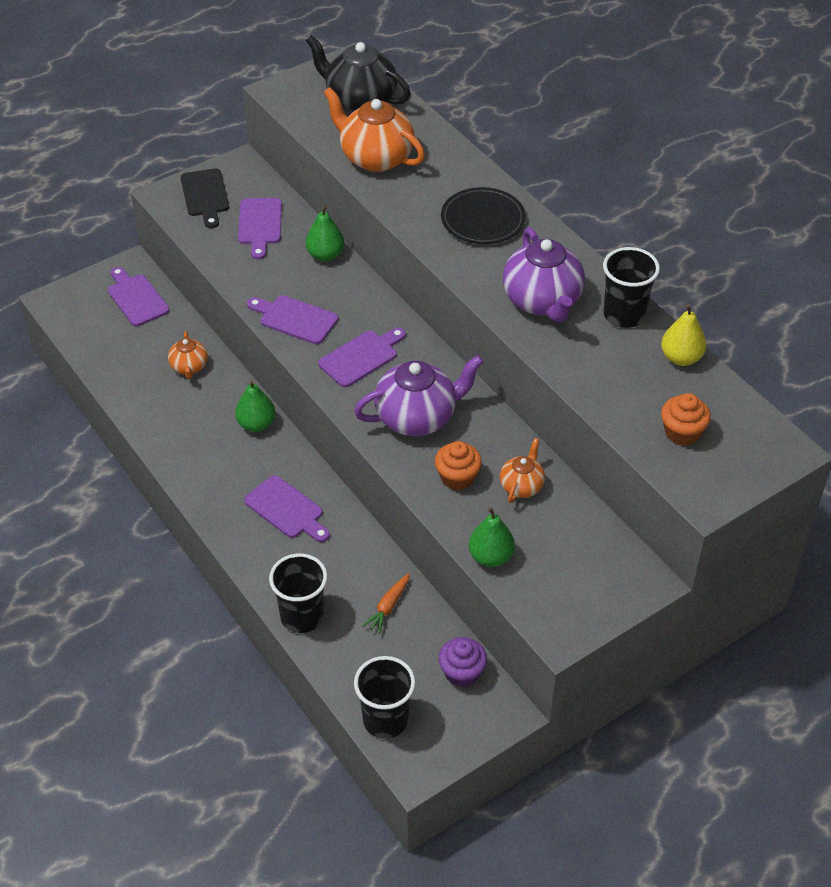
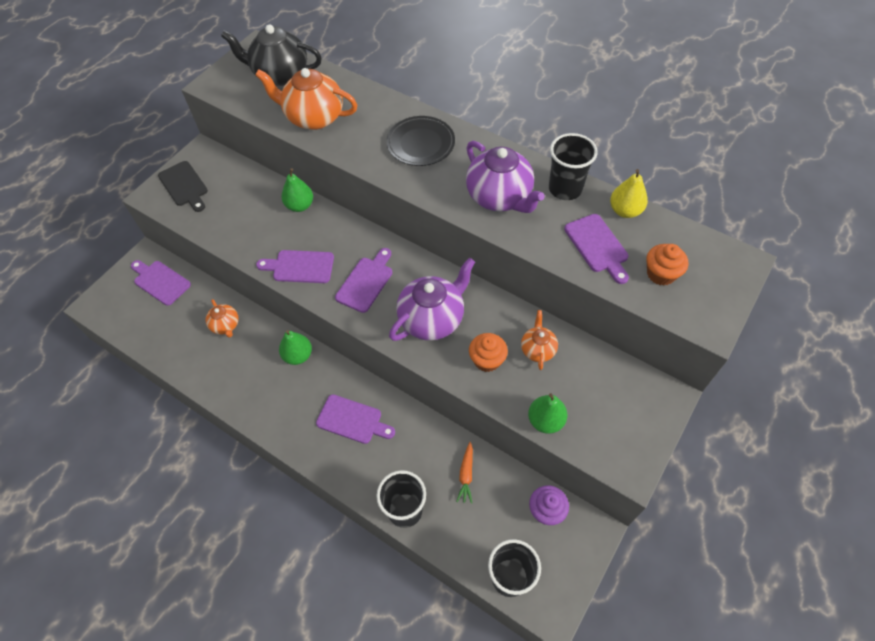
camera: 20 degrees left, 10 degrees up
(260, 224) = (238, 196): purple cutting board -> purple cutting board (597, 246)

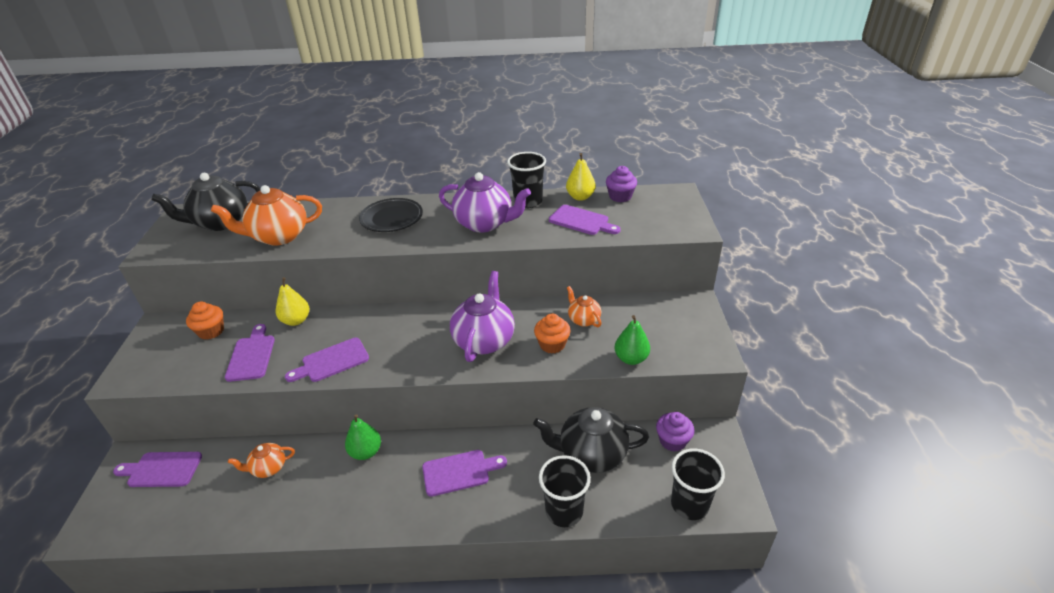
camera: 35 degrees left, 20 degrees down
(184, 185) = (155, 356): black cutting board -> none
(225, 325) = (268, 468): orange teapot -> orange teapot turned 135 degrees clockwise
(300, 206) = (296, 320): green pear -> yellow pear
(366, 282) = (404, 343): purple cutting board -> purple cutting board (251, 356)
(466, 475) = (591, 454): orange carrot -> black teapot
(661, 274) = (637, 218): orange cupcake -> orange cupcake (211, 331)
(669, 233) = (620, 196): none -> purple cupcake

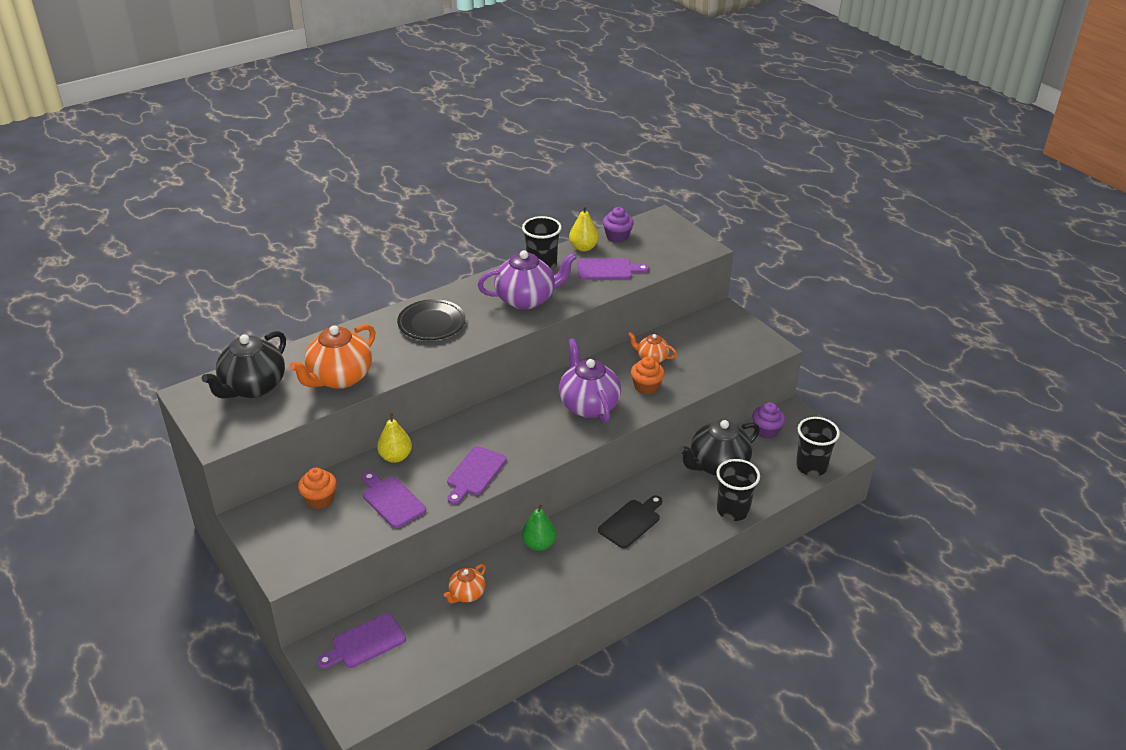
camera: 35 degrees left, 0 degrees up
(459, 472) = (631, 522): purple cutting board -> black cutting board
(631, 358) = (715, 373): green pear -> none

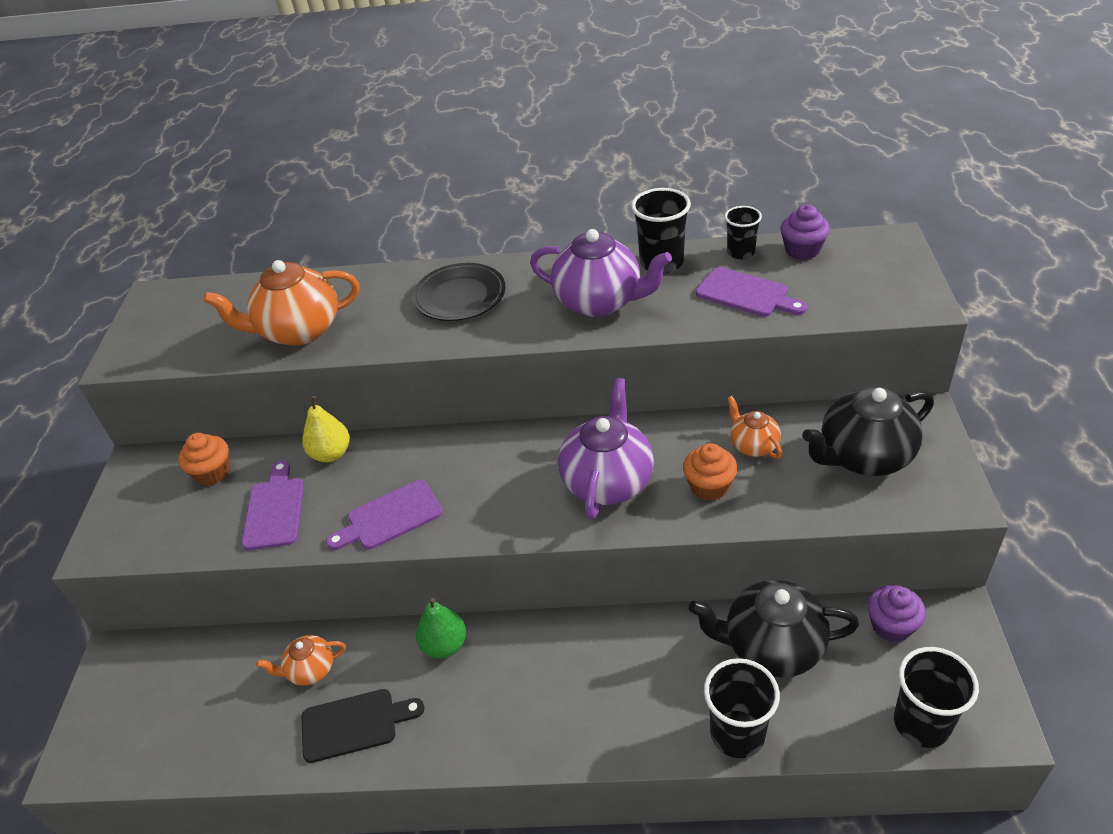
camera: 40 degrees right, 5 degrees up
(253, 387) = (212, 310): black teapot -> black teapot (863, 456)
(365, 642) = (163, 673): purple cutting board -> none
(583, 247) = (741, 252): yellow pear -> black cup
(631, 522) = (581, 675): black cutting board -> black cutting board (354, 724)

